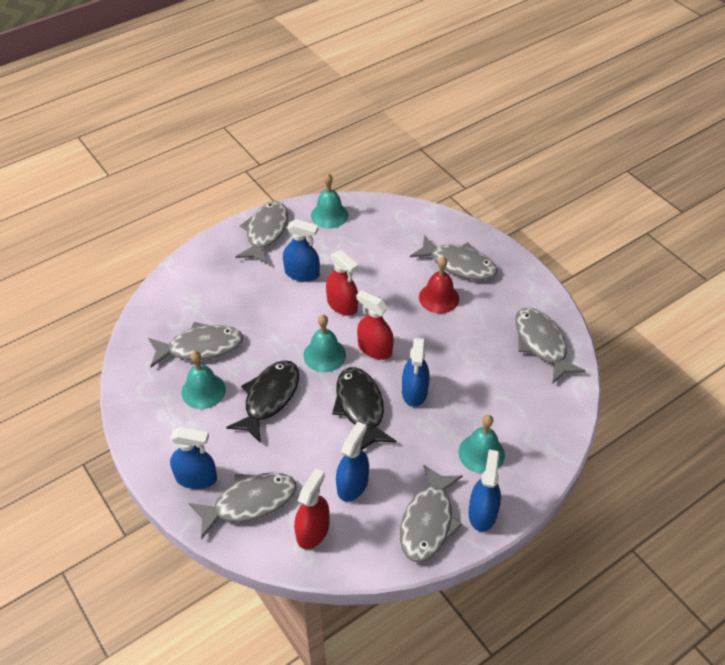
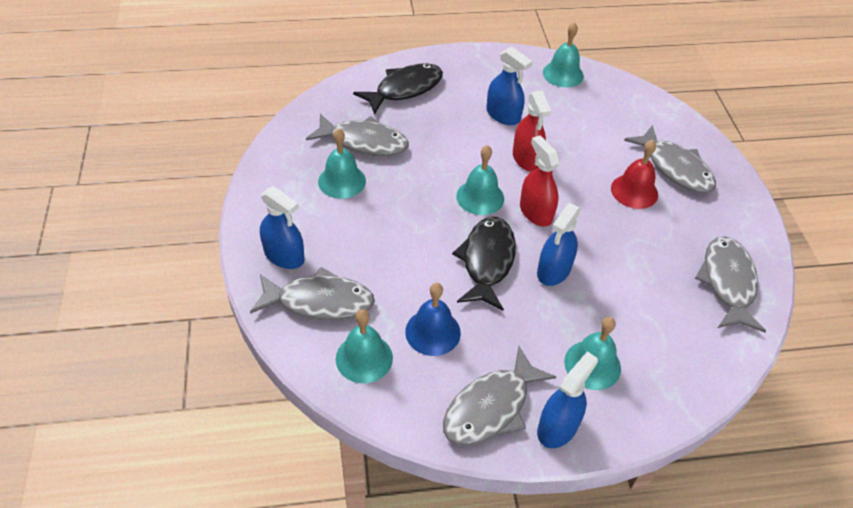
camera: 25 degrees right, 0 degrees up
(265, 232) = (490, 67): grey fish -> none
(269, 398) = (400, 214): black fish -> black fish (405, 89)
(313, 531) = (364, 358): red spray bottle -> turquoise bell
(352, 484) = (433, 332): blue spray bottle -> blue bell

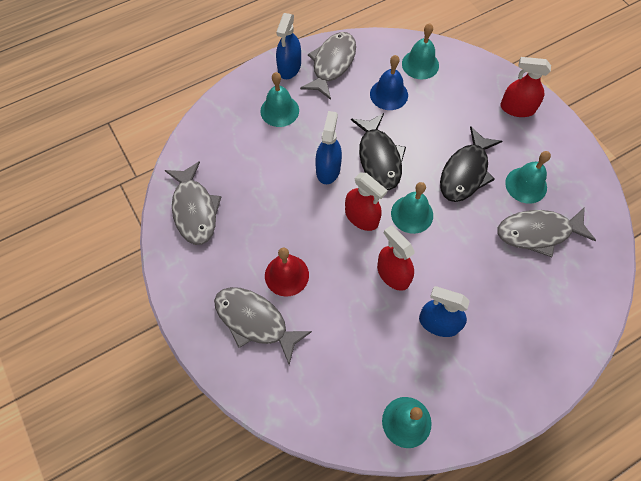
camera: 160 degrees right, 15 degrees up
(284, 255) = (517, 108): blue spray bottle -> red spray bottle
(319, 302) = (470, 87): grey fish -> none
(405, 89) = (549, 318): black fish -> black fish (465, 172)

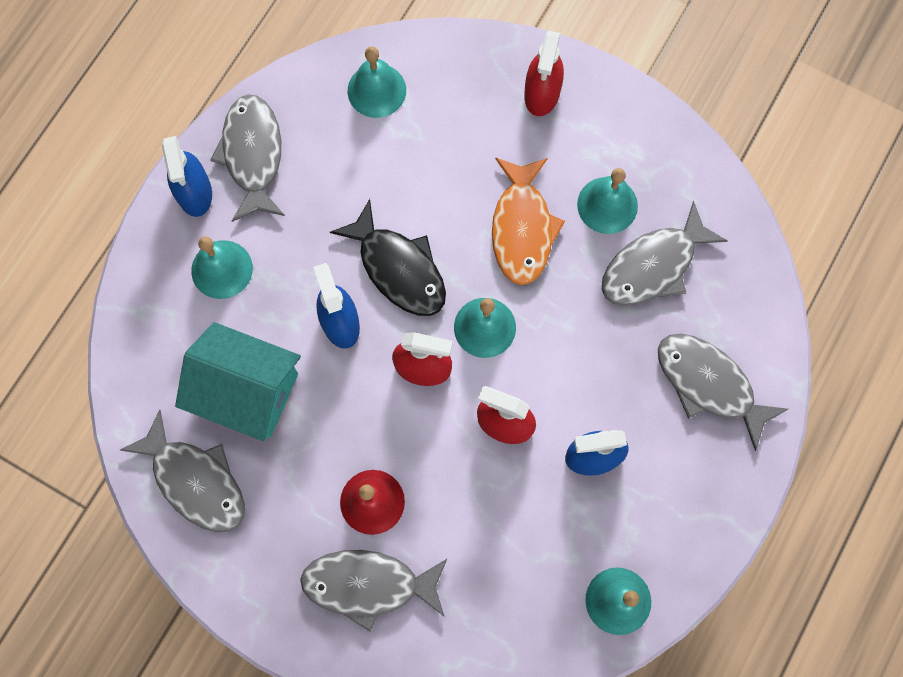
camera: 30 degrees left, 10 degrees up
(253, 178) = (247, 391): none -> turquoise house
(389, 94) = (359, 162): blue bell -> none
(465, 172) = (522, 228): black fish -> orange fish
(517, 108) = (542, 93): red spray bottle -> red spray bottle turned 60 degrees counterclockwise
(539, 320) = (709, 384): none -> grey fish

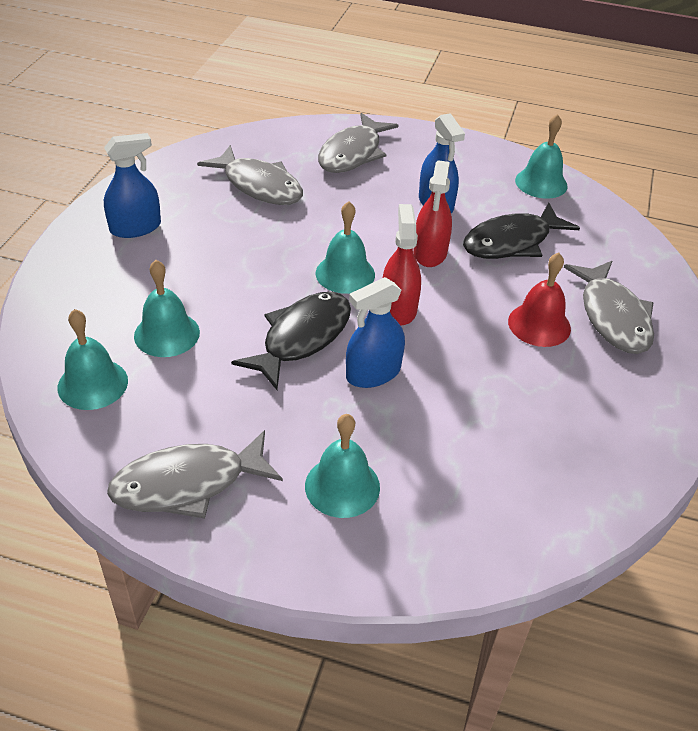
camera: 105 degrees left, 30 degrees down
(194, 192) = (248, 535): blue spray bottle -> blue spray bottle (135, 227)
(195, 481) = (589, 462): grey fish -> none
(247, 391) = (475, 436): turquoise house -> none
(508, 521) = (512, 242): none -> black fish
(522, 228) = (240, 261): orange fish -> none
(542, 93) = (92, 262): red spray bottle -> none
(607, 205) = (206, 214): turquoise bell -> turquoise bell (167, 334)

